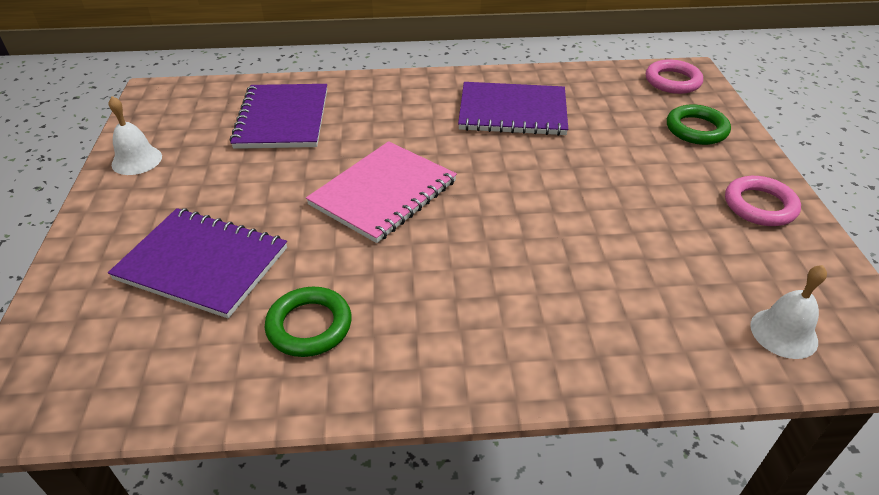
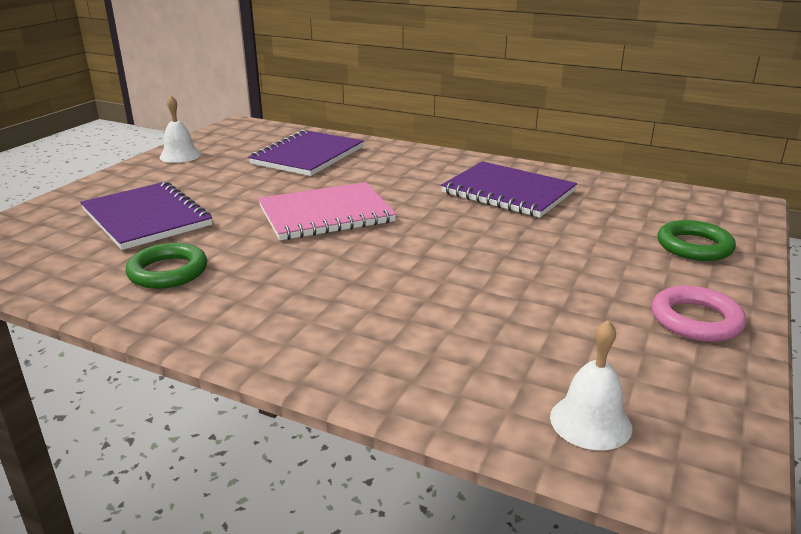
camera: 30 degrees right, 15 degrees down
(672, 81) = (713, 207): pink ring -> none

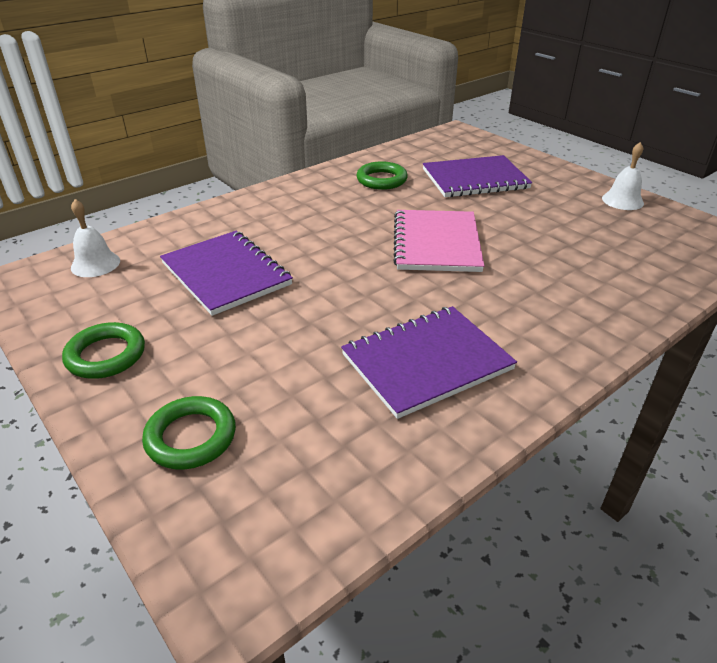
camera: 115 degrees right, 10 degrees up
(308, 156) = (605, 262): purple notebook -> purple notebook (226, 274)
(696, 320) = (106, 355): pink ring -> green ring

